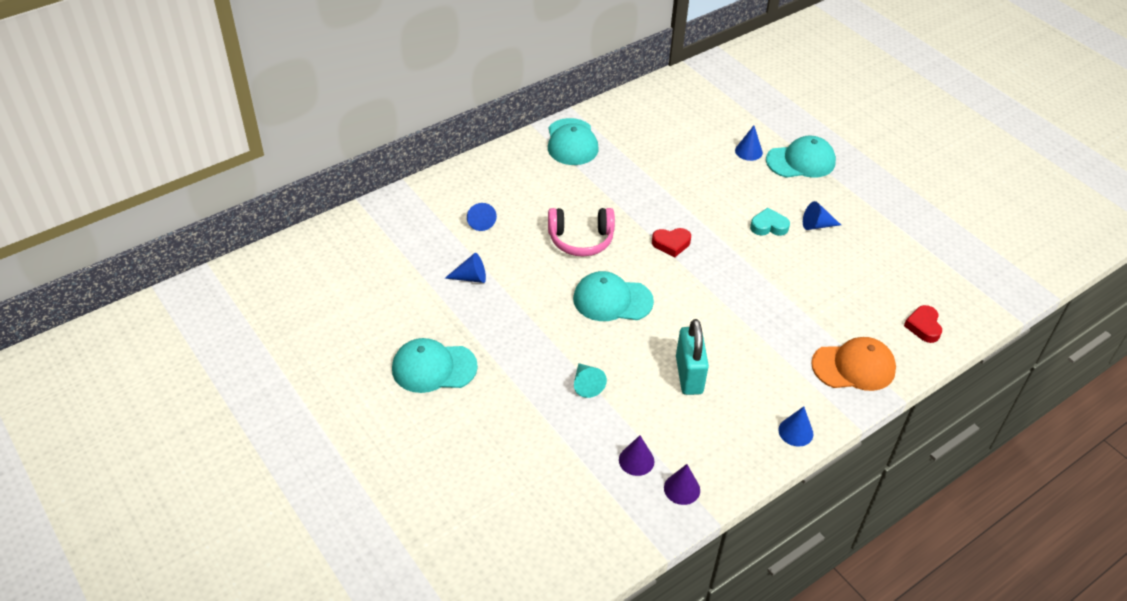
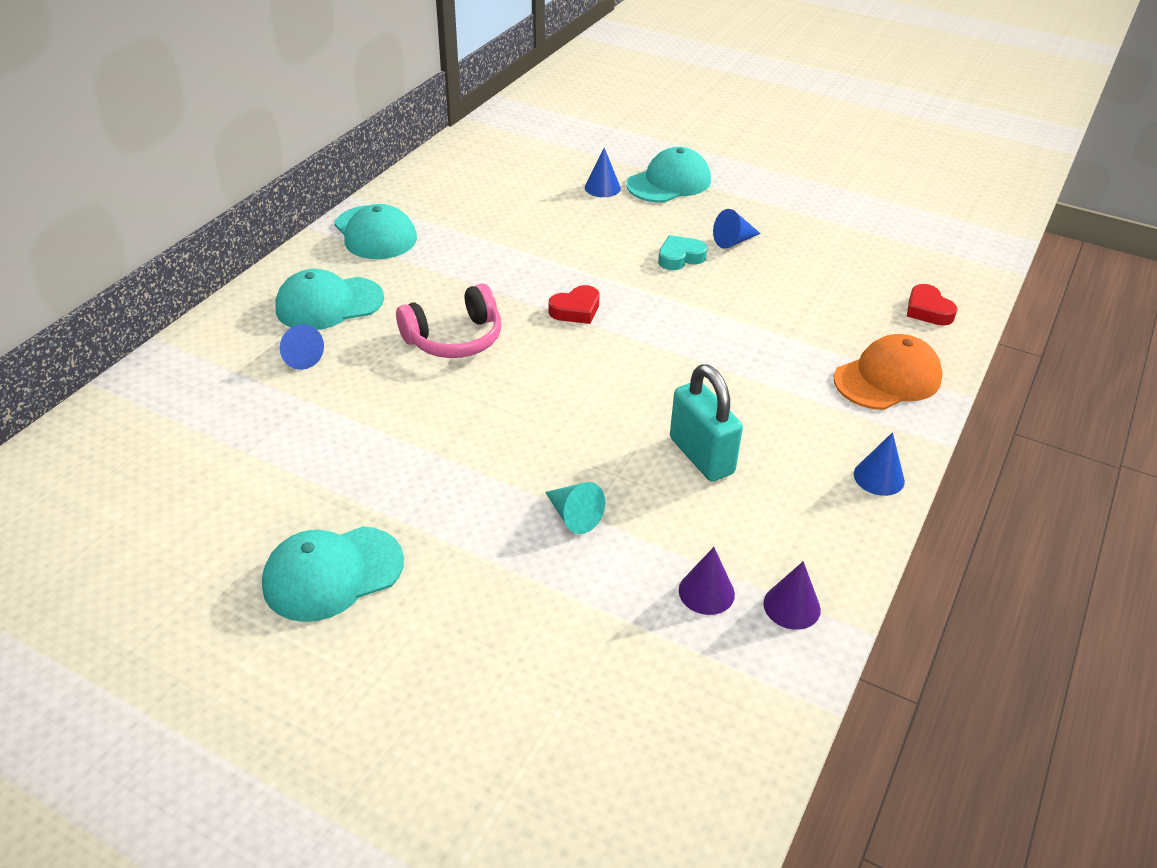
camera: 25 degrees left, 5 degrees down
(470, 278) = (324, 432): blue cone -> none
(612, 300) = (542, 398): turquoise cap -> turquoise cap (329, 304)

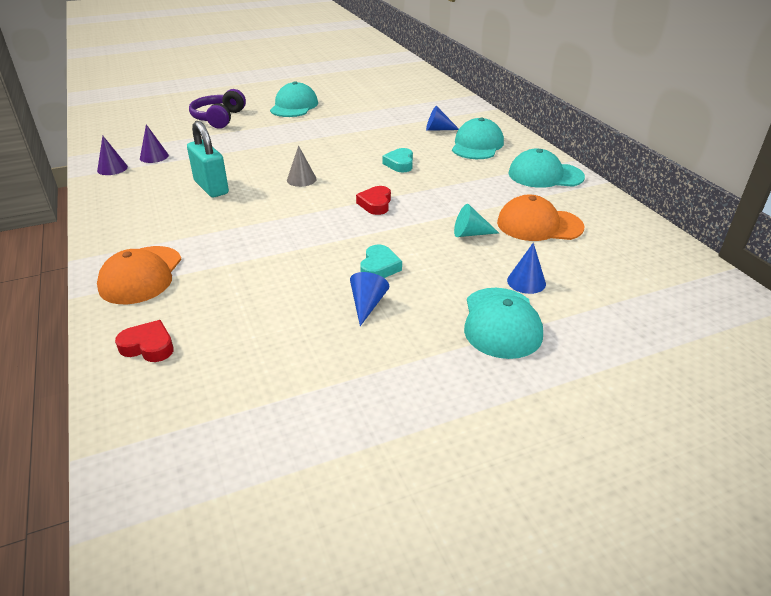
camera: 130 degrees right, 5 degrees down
(454, 339) = (400, 164): pink headphones -> turquoise heart
(489, 639) = (219, 118): none -> purple headphones
(498, 207) = (539, 225): none -> orange cap
(573, 516) = (238, 148): turquoise cone -> turquoise cone (470, 233)
(588, 393) = (301, 179): none -> grey cone
(701, 456) = (211, 187): turquoise padlock -> turquoise padlock turned 45 degrees clockwise
(879, 477) = (105, 224): blue cone -> none

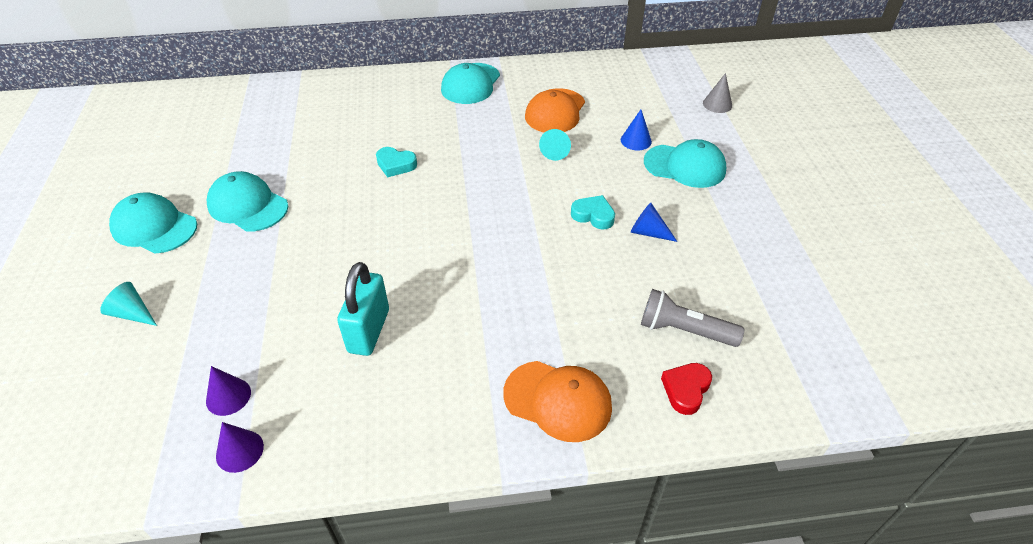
camera: 75 degrees left, 10 degrees up
(211, 187) = (369, 331): turquoise padlock -> turquoise padlock turned 60 degrees counterclockwise
(219, 118) = (132, 313): purple headphones -> turquoise cone
(225, 340) = (684, 331): none -> grey flashlight
(301, 179) = (391, 246): grey cone -> grey cone (717, 104)
(375, 204) = (476, 198): red heart -> none
(438, 129) = (326, 121): blue cone -> none
(477, 145) = (384, 105): turquoise cap -> turquoise cap (248, 205)

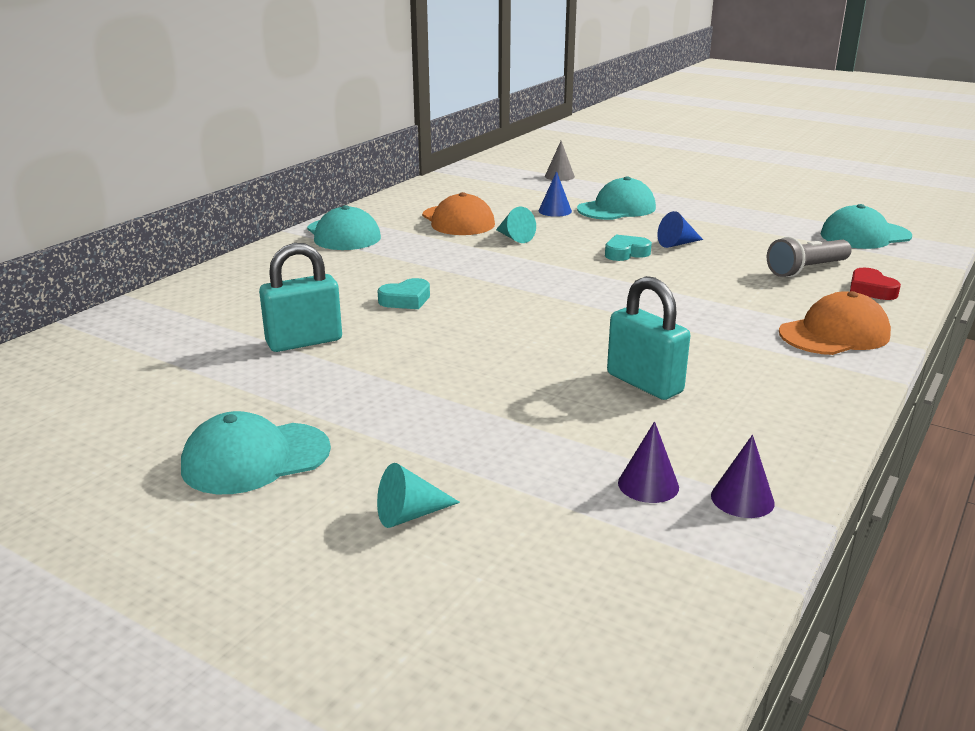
camera: 50 degrees left, 20 degrees down
(248, 205) = (327, 390): turquoise cap -> turquoise cap (865, 235)
(299, 163) = (304, 342): none -> turquoise padlock

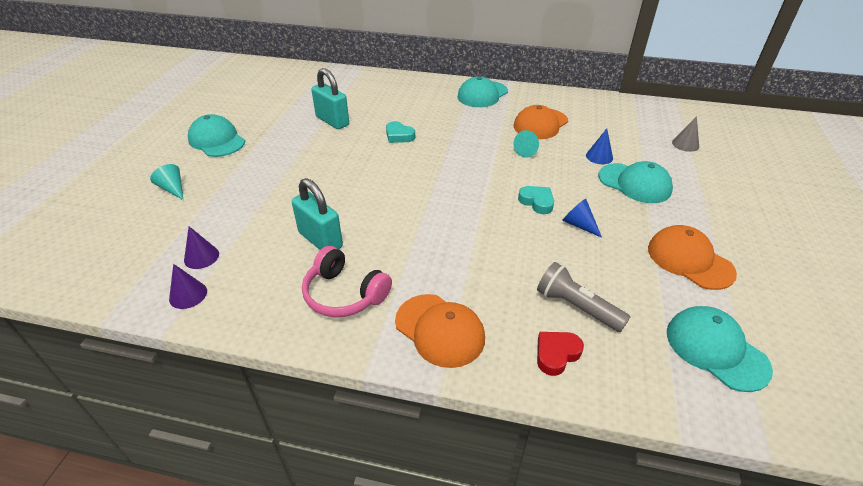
camera: 70 degrees right, 15 degrees up
(644, 383) = (320, 240): turquoise padlock -> turquoise padlock turned 75 degrees counterclockwise
(749, 217) = (689, 260): none -> orange cap
(765, 378) = (344, 294): none -> pink headphones

